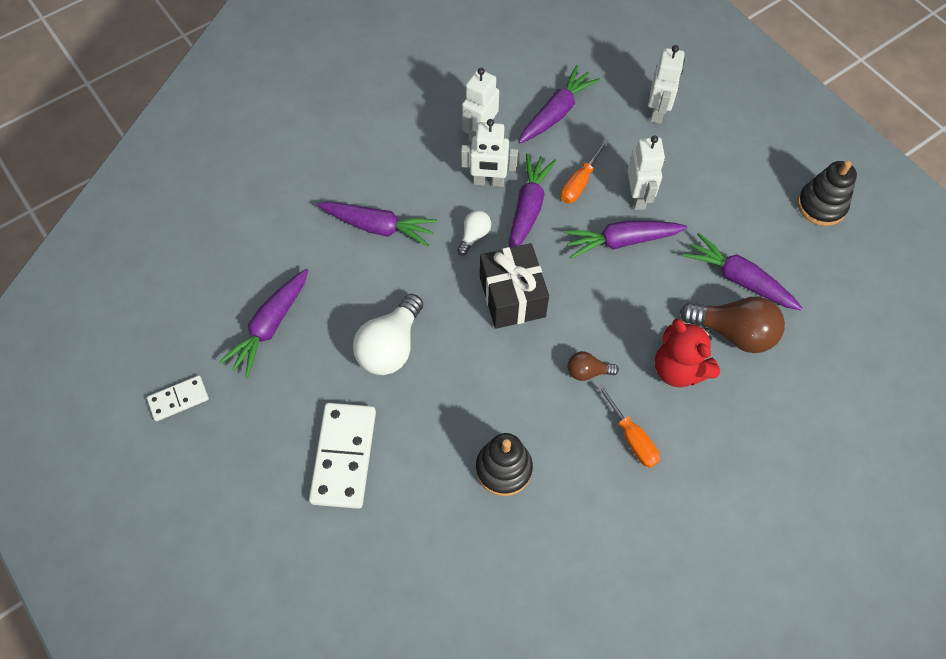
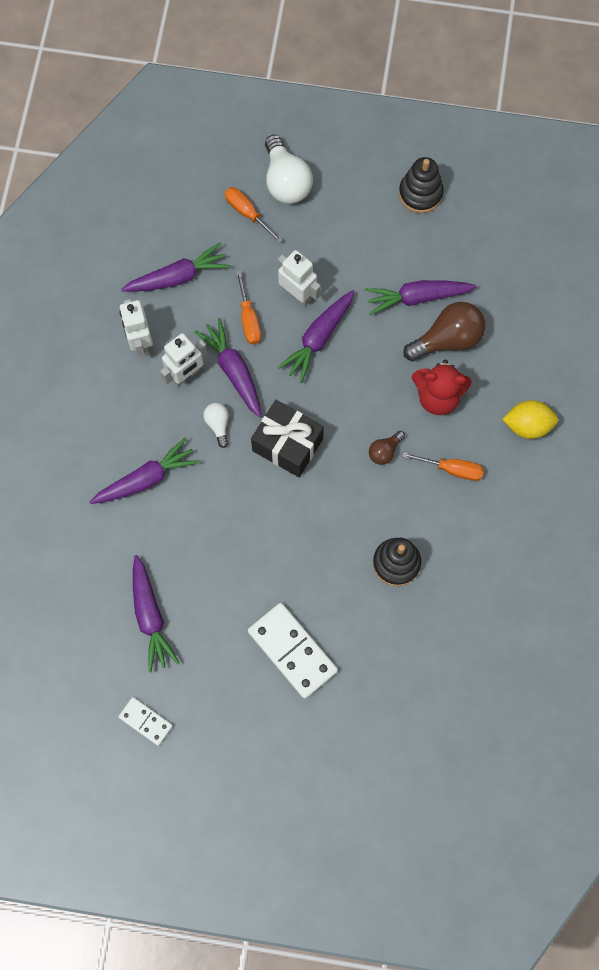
camera: 45 degrees left, 10 degrees up
(178, 399) = (146, 721): white domino -> white domino turned 75 degrees counterclockwise
(390, 347) = (245, 553): white light bulb -> white light bulb (286, 181)
(556, 112) = (178, 277): purple carrot -> purple carrot turned 75 degrees clockwise
(657, 111) = (247, 213): white robot -> orange screwdriver
(739, 463) = (527, 425): none -> yellow lemon

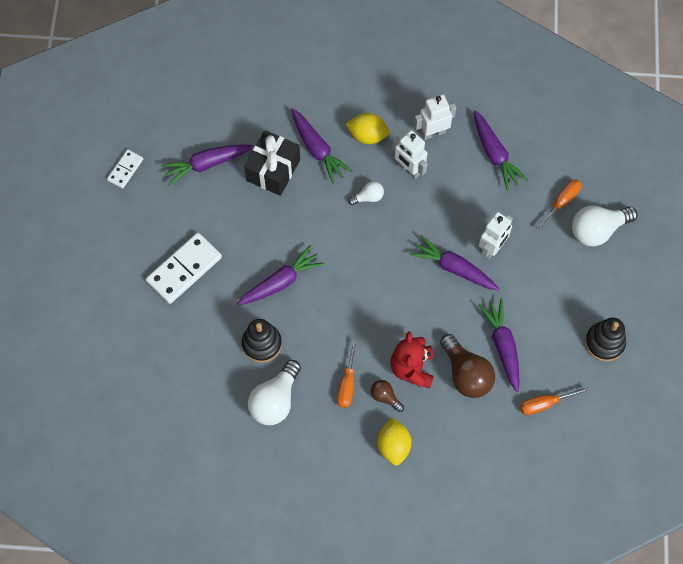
camera: 85 degrees right, 5 degrees down
(134, 418) = (367, 135): none -> yellow lemon
(233, 370) = (417, 204): purple carrot -> purple carrot (281, 282)
(249, 319) = (464, 212): orange screwdriver -> orange screwdriver (545, 403)
(287, 445) = (356, 251): black gift -> black gift (273, 170)
(385, 451) = (358, 328): brown light bulb -> brown light bulb (385, 397)
(467, 552) = (275, 400): none -> white light bulb

